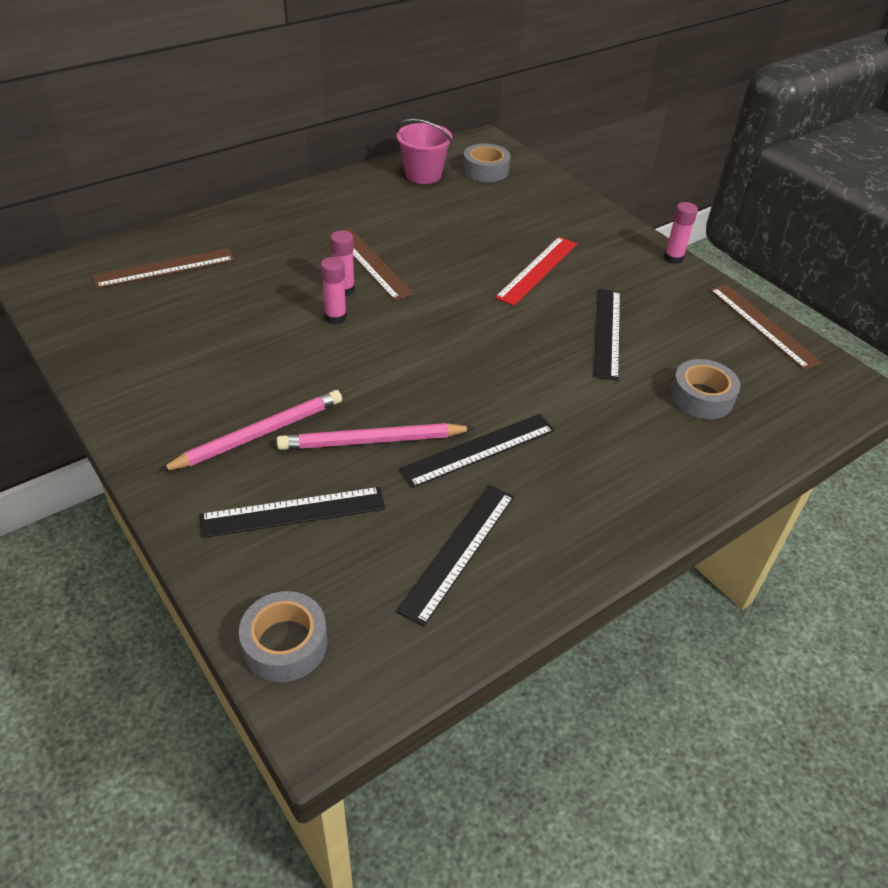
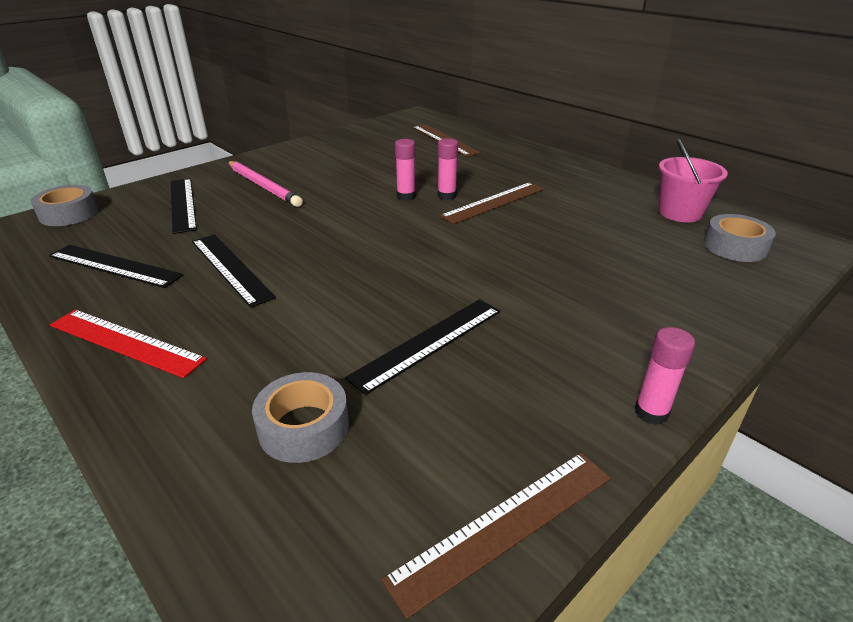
camera: 85 degrees right, 10 degrees down
(372, 441) = (250, 223): pink pencil -> none
(537, 270) = (537, 289): red ruler -> red ruler (126, 342)
(607, 332) = (428, 343): black ruler -> black ruler turned 45 degrees counterclockwise

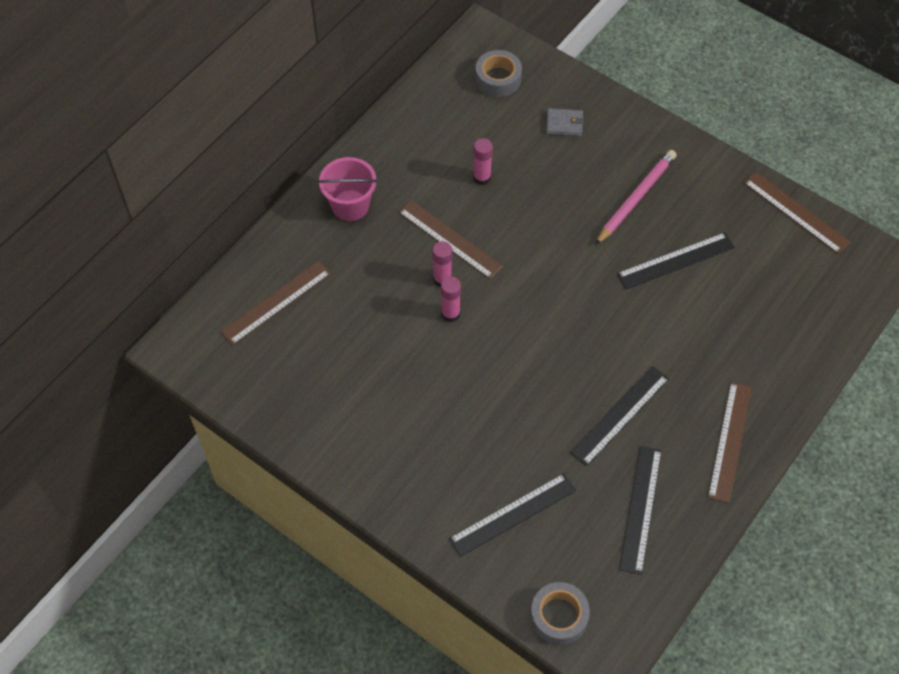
camera: 100 degrees left, 25 degrees up
(126, 342) = (729, 441): red ruler -> brown ruler
(263, 186) = (452, 454): pink pencil -> pink pencil (636, 198)
(304, 427) = (767, 308): grey tape -> none
(428, 343) = (675, 260): black ruler -> black ruler turned 60 degrees counterclockwise
(651, 412) = (703, 151): pink glue stick -> pink glue stick (482, 178)
(673, 283) = (564, 124): none -> grey wallet
(680, 213) = (443, 103): pink bucket -> pink bucket (350, 205)

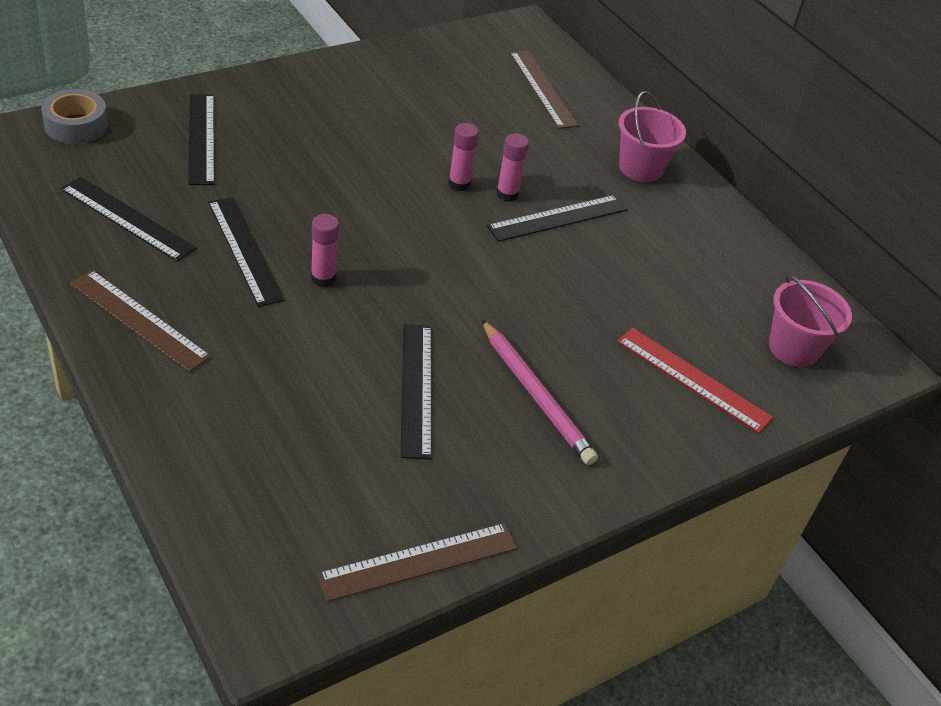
camera: 105 degrees right, 15 degrees down
(449, 239) = (558, 218): brown ruler -> black ruler
(482, 178) = (635, 274): pink glue stick -> pink glue stick (323, 278)
(498, 79) = (793, 348): grey tape -> pink bucket
(564, 124) = (693, 379): grey wallet -> red ruler

